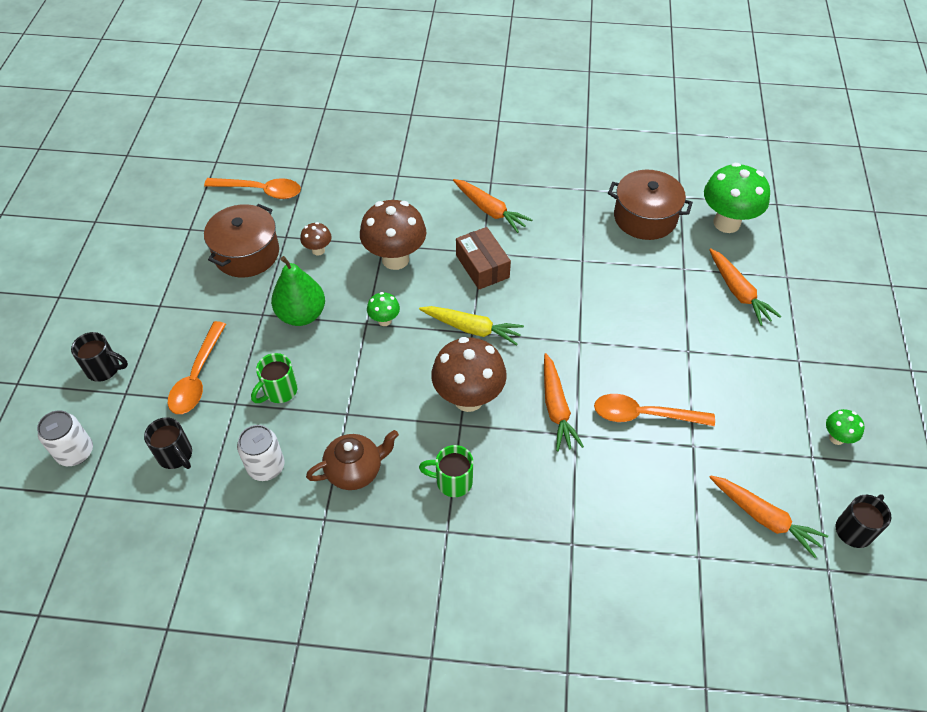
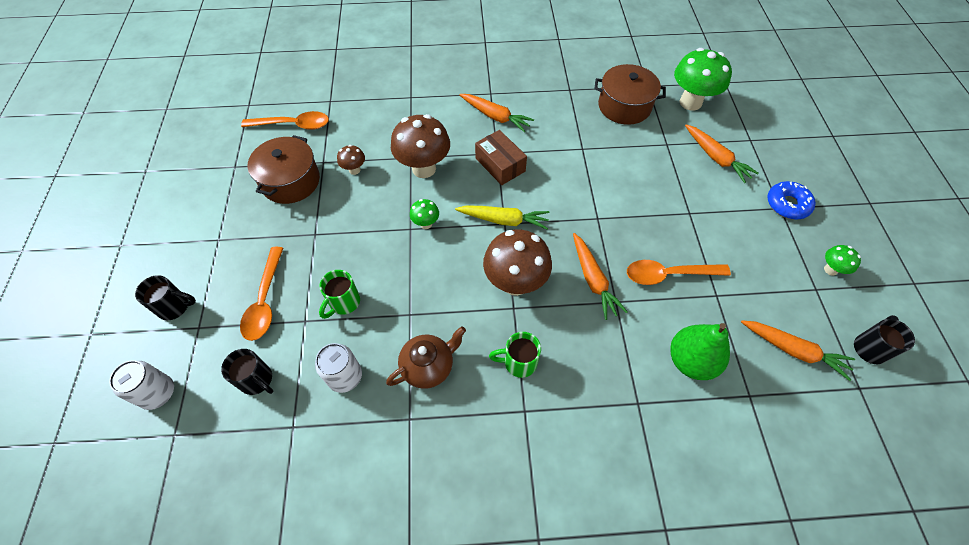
camera: 10 degrees left, 5 degrees up
(301, 315) = (351, 229): green pear -> green pear (690, 361)
(808, 357) = (787, 204): none -> blue donut

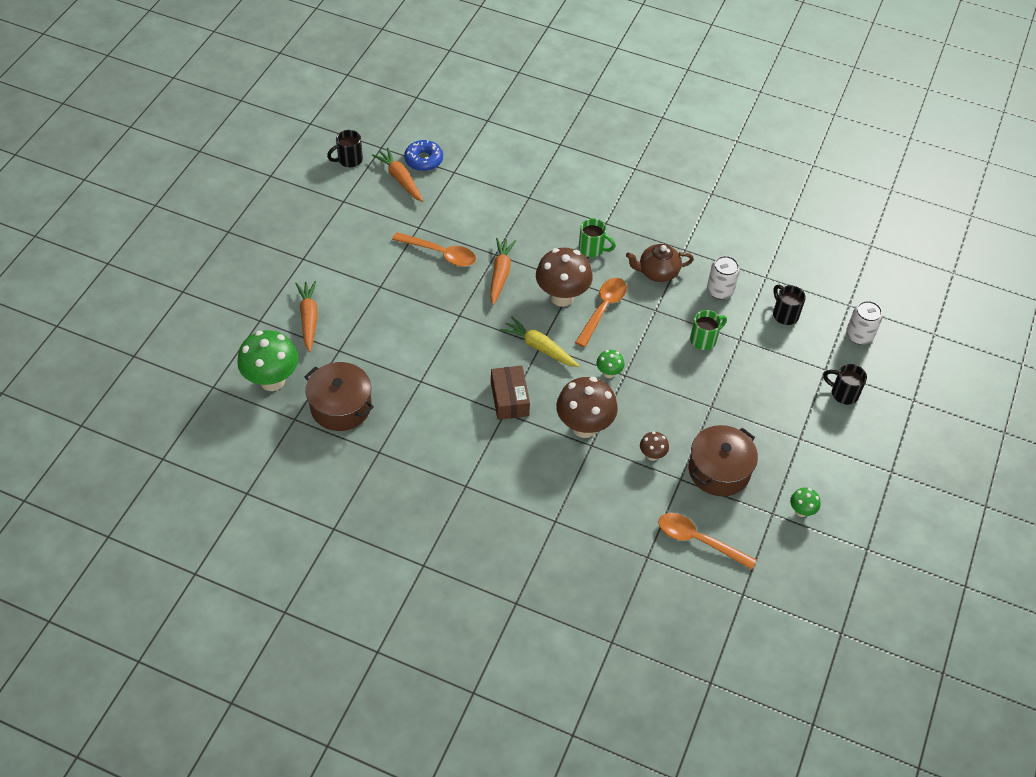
camera: 155 degrees left, 5 degrees down
(265, 301) = (767, 367): orange spoon -> orange spoon (603, 309)
(495, 116) = (479, 454): orange carrot -> none
(690, 361) = (474, 202): green pear -> none
(787, 204) = (294, 258): blue donut -> blue donut (424, 160)
(830, 269) = (318, 206): green mushroom -> green mushroom (801, 511)

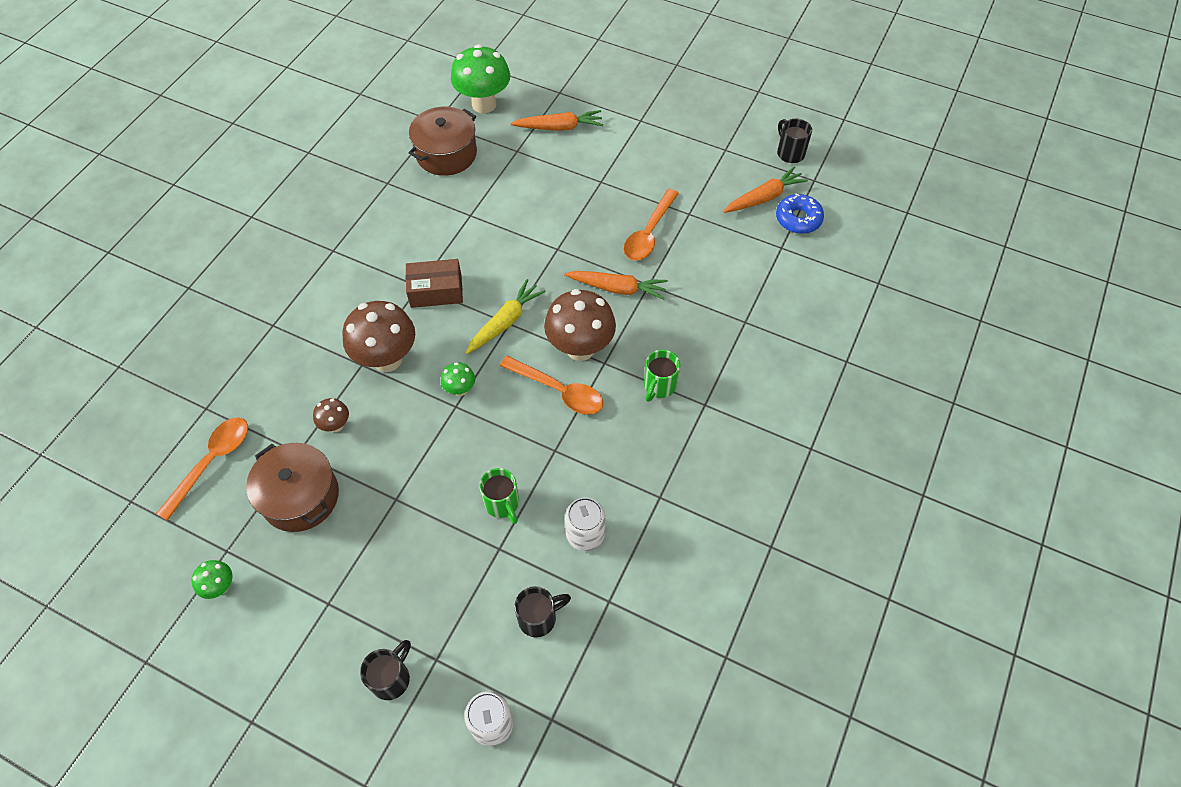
camera: 95 degrees right, 5 degrees up
(657, 272) = (619, 459): brown teapot -> none

